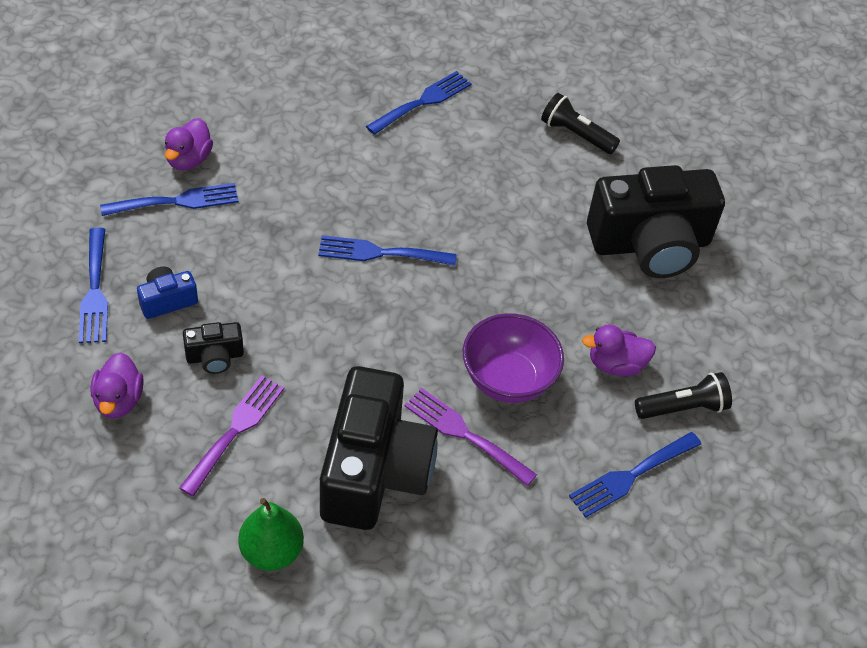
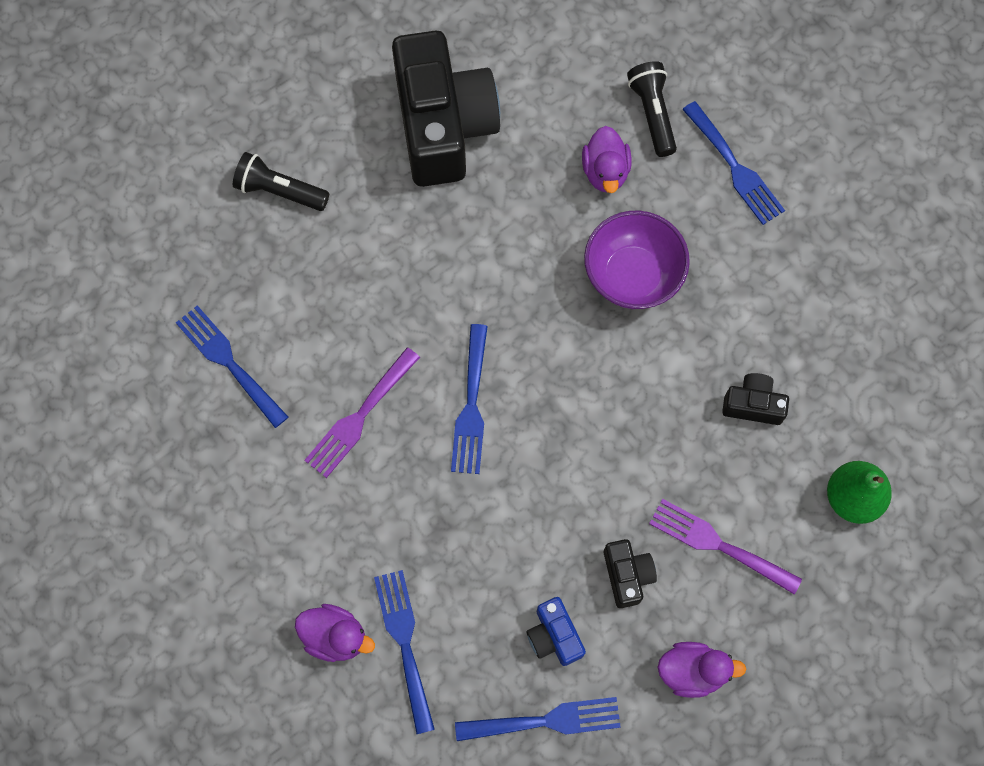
camera: 85 degrees left, 20 degrees up
(374, 471) = (753, 404): black camera -> black camera, size x0.43
(464, 434) = (702, 318): purple fork -> purple fork (360, 417)
(576, 134) = (279, 191): black flashlight -> black flashlight turned 75 degrees clockwise

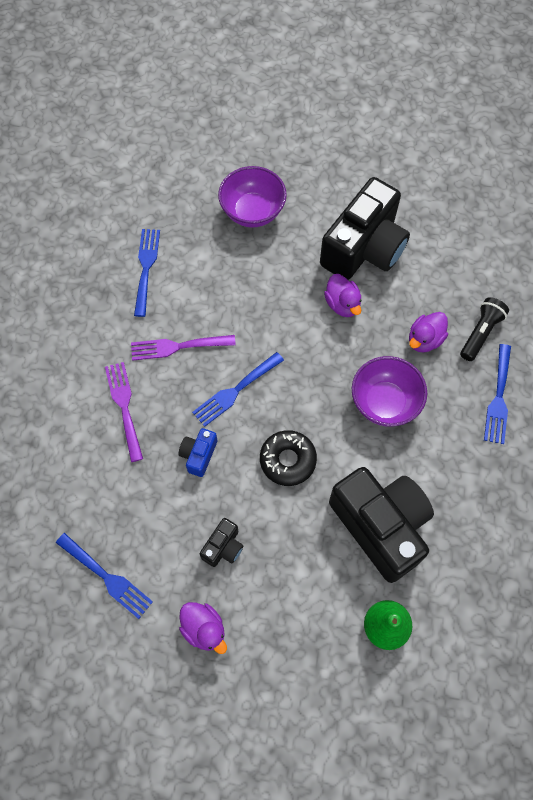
camera: 45 degrees right, 5 degrees down
(279, 191) = (252, 212): black flashlight -> purple bowl
(335, 636) = (56, 437): purple duck -> purple duck (342, 304)
(404, 643) = (83, 472): blue fork -> none
(554, 636) = (155, 540): blue camera -> blue camera (199, 455)
(598, 426) = (288, 460): none -> black donut
(718, 545) = (286, 579): purple fork -> purple fork (124, 406)
(753, 404) = (381, 526): black camera -> black camera, size x2.34

